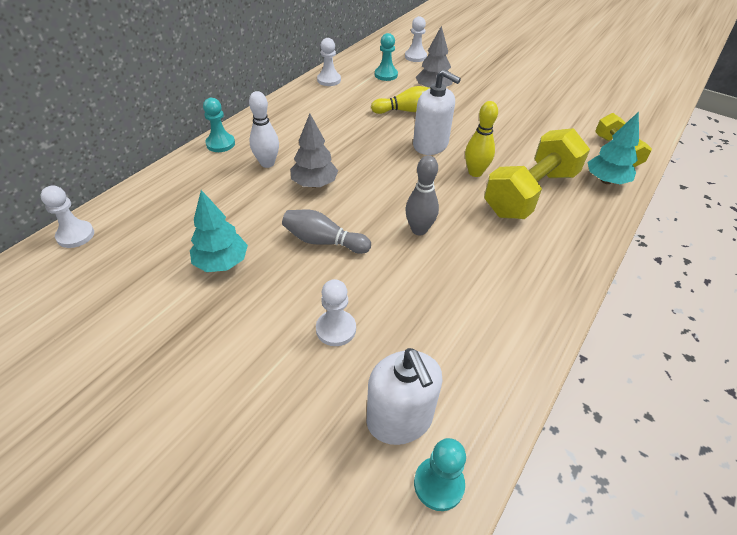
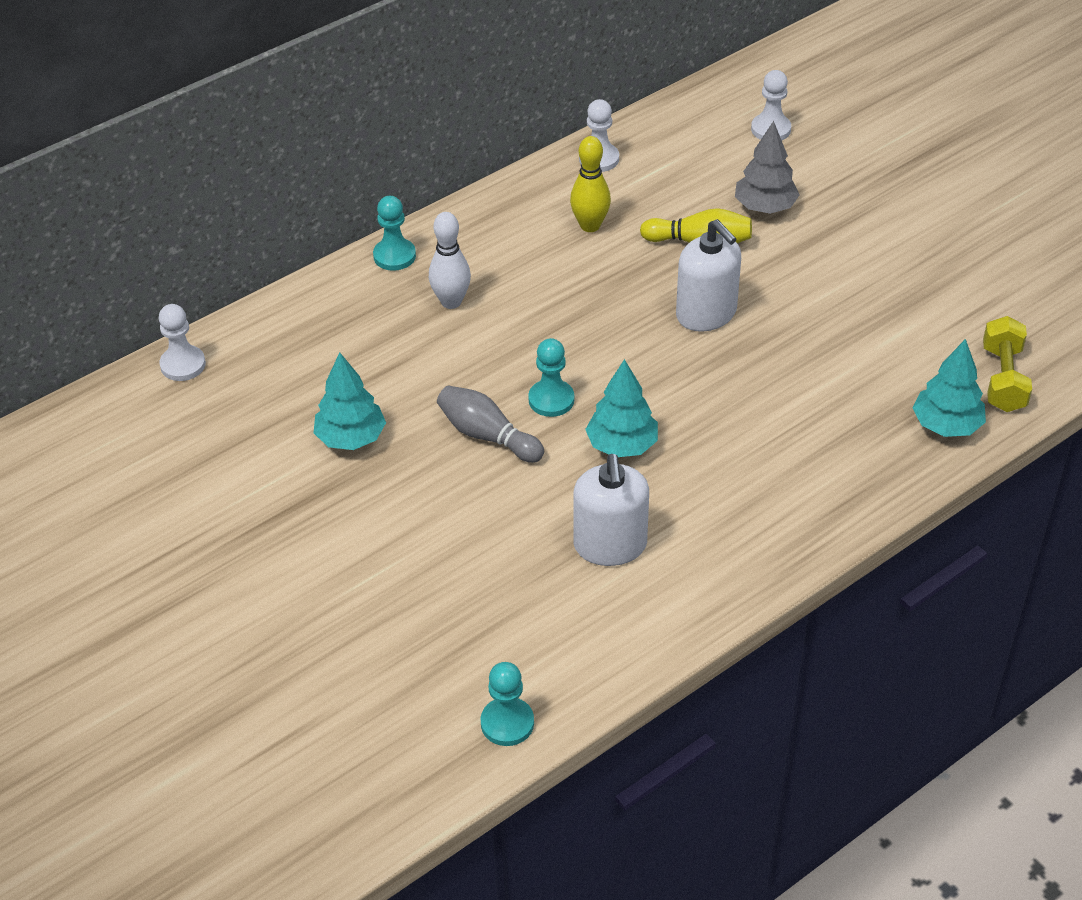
camera: 20 degrees right, 0 degrees up
(314, 184) = (506, 348): grey tree -> none
(336, 329) = (461, 548): white pawn -> none
(386, 75) = (699, 163): turquoise pawn -> turquoise pawn (551, 400)
(399, 419) = (494, 657): white soap dispenser -> white soap dispenser (610, 545)
(419, 230) = (622, 445): grey bowling pin -> turquoise tree
(475, 172) = (750, 373): yellow bowling pin -> yellow bowling pin (590, 226)
(530, 193) = (813, 423): yellow dumbbell -> none

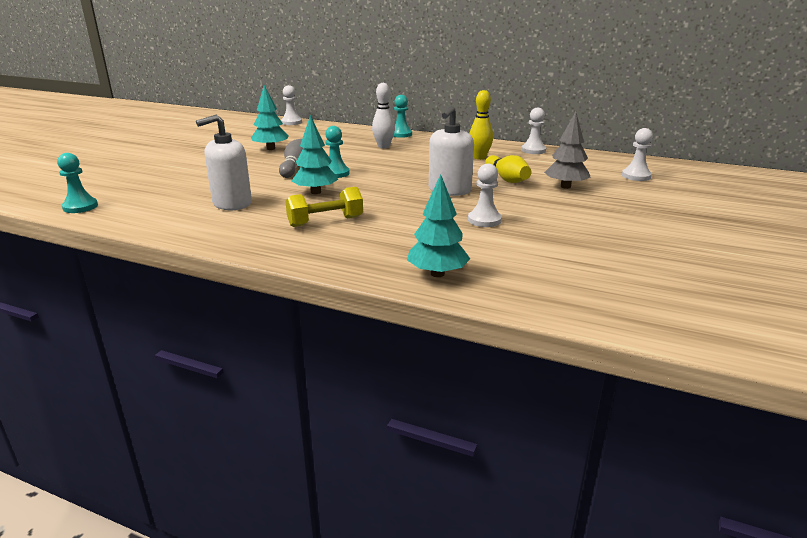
camera: 60 degrees right, 20 degrees down
(827, 328) = (484, 220): none -> white pawn
(1003, 379) = (518, 285): yellow dumbbell -> yellow dumbbell (325, 222)

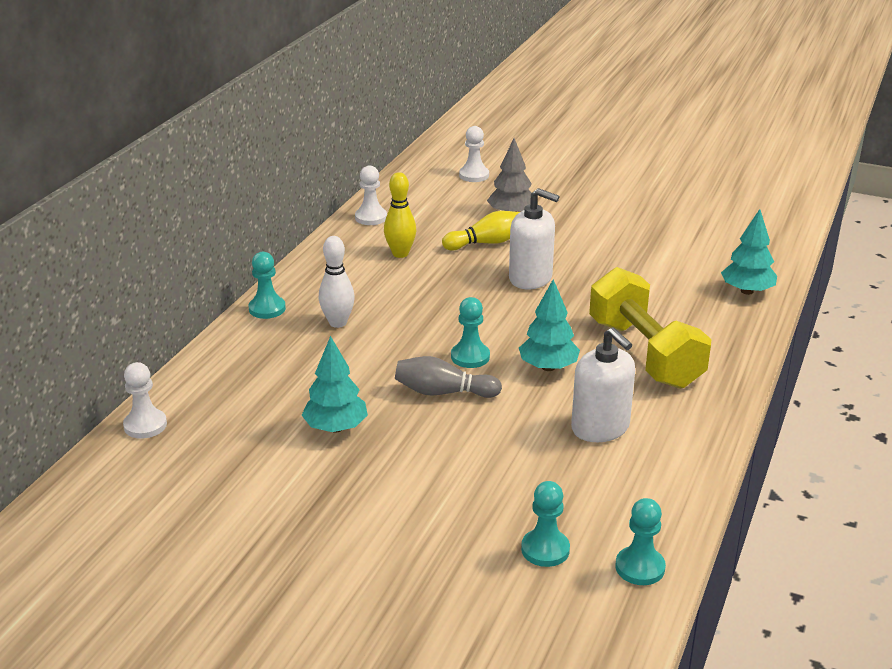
camera: 90 degrees left, 5 degrees up
(122, 186) = (545, 549): none -> turquoise pawn
(325, 222) = (645, 353): yellow dumbbell -> yellow dumbbell, size x1.74
(484, 220) = (618, 263): white pawn -> none

